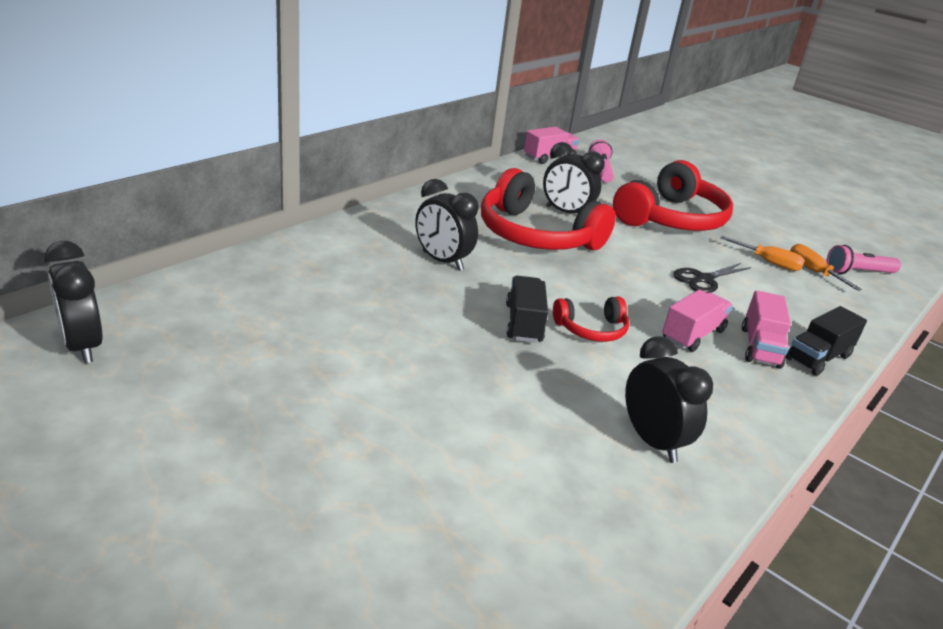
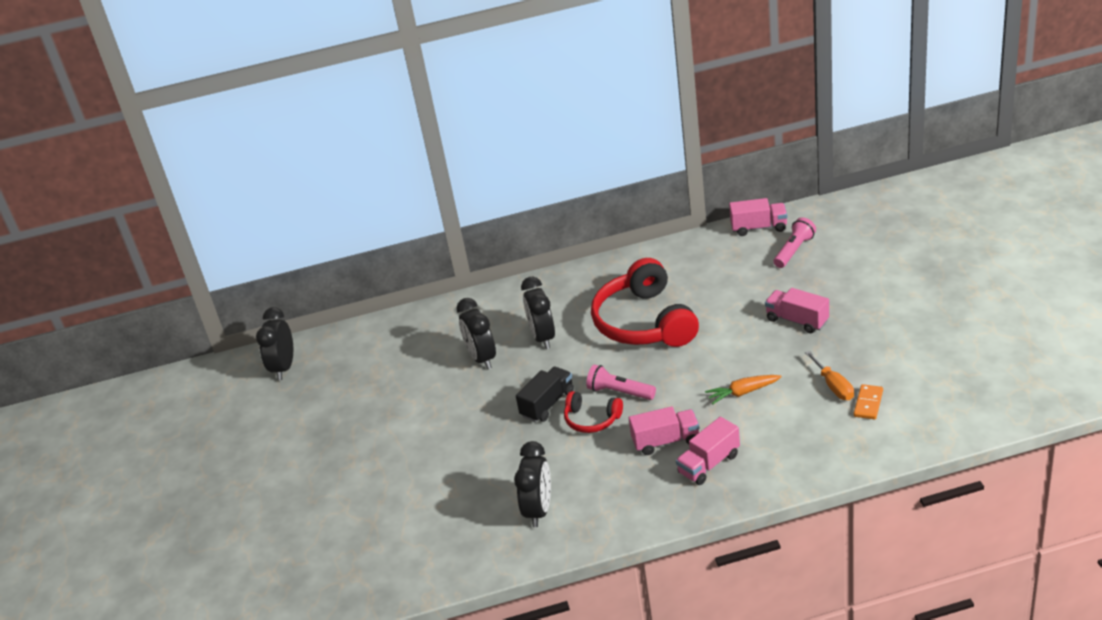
camera: 45 degrees right, 5 degrees up
(566, 213) = (698, 301): black clock -> black clock (482, 358)
(671, 218) = (797, 320): red headphones -> pink truck
(704, 279) = (743, 392): black scissors -> orange carrot
(813, 271) = (868, 403): orange screwdriver -> orange domino
(818, 357) = (747, 484): black truck -> none
(858, 272) = (918, 413): pink flashlight -> pink flashlight (619, 392)

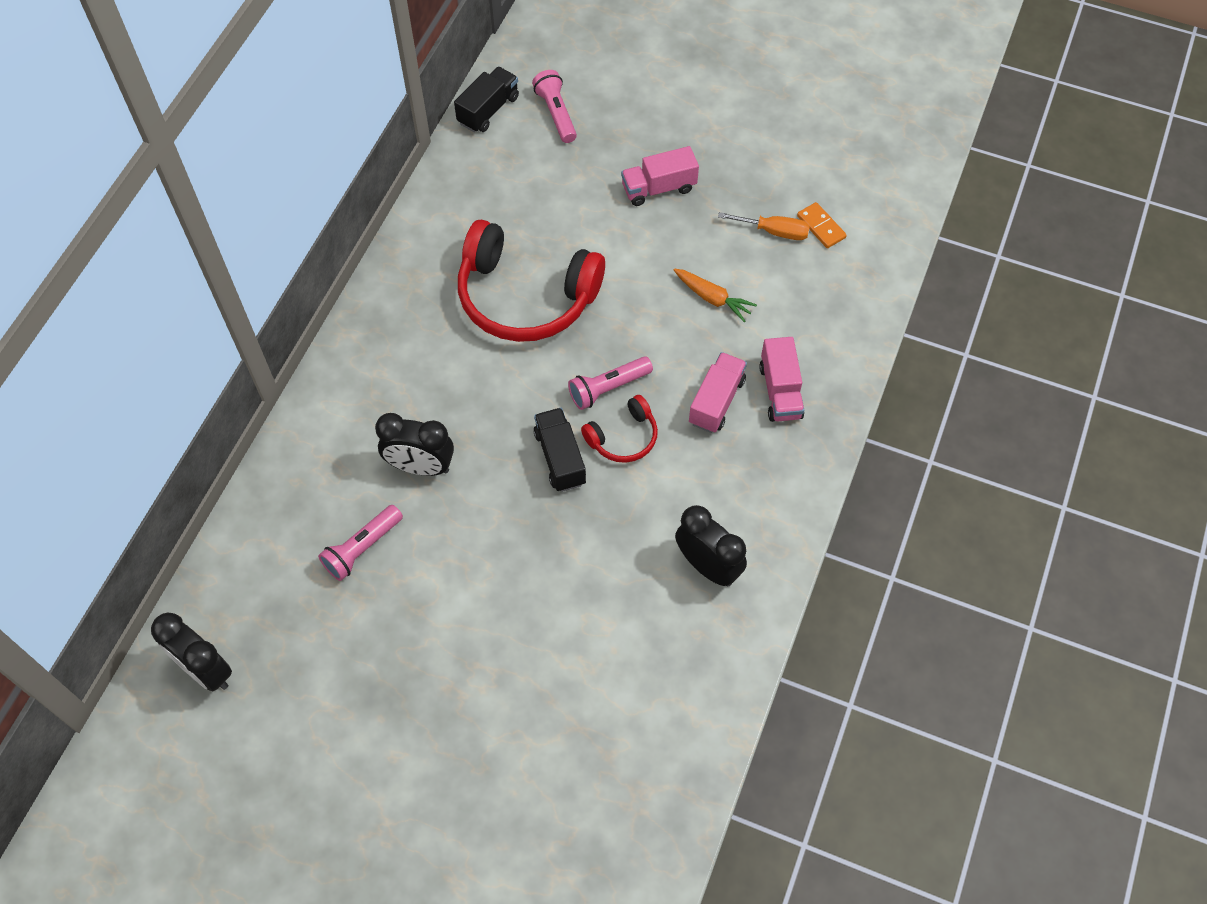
camera: 60 degrees left, 25 degrees up
(407, 371) = (362, 548): none -> pink flashlight
(543, 338) = (449, 392): black clock -> none
(743, 392) = (712, 298): orange carrot -> orange carrot turned 75 degrees counterclockwise
(759, 228) = (488, 110): pink truck -> black truck

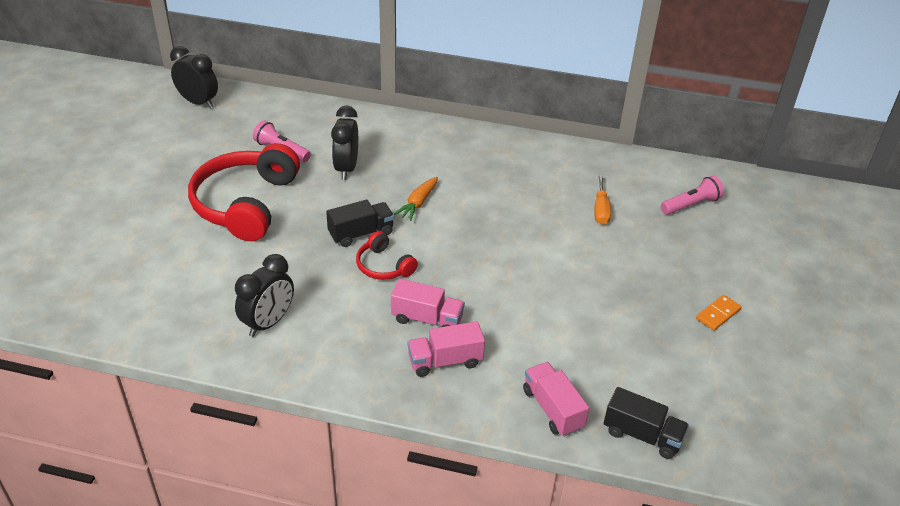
camera: 80 degrees right, 20 degrees down
(205, 670) = (198, 102): black clock -> black clock turned 90 degrees clockwise
(488, 110) = (676, 169): black truck -> black truck (642, 435)
(525, 296) = (503, 204): red headphones -> red headphones (246, 204)
(608, 388) = (428, 254): pink flashlight -> none
(658, 188) = (639, 269): pink truck -> pink truck (552, 409)
(712, 298) = (533, 311): orange carrot -> orange carrot (418, 203)
(774, 232) = (621, 349): orange screwdriver -> orange screwdriver (600, 210)
(821, 227) = (640, 383): orange domino -> orange domino (718, 314)

